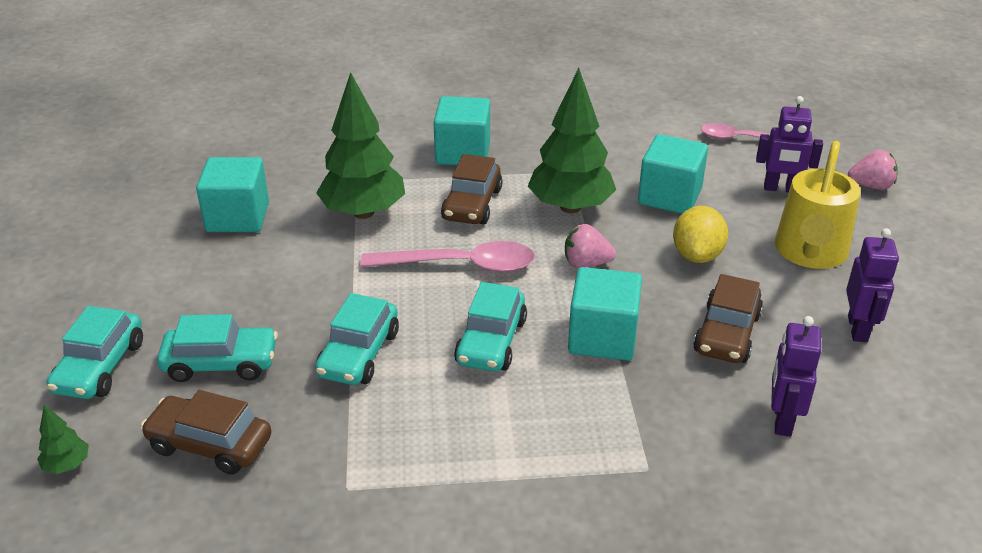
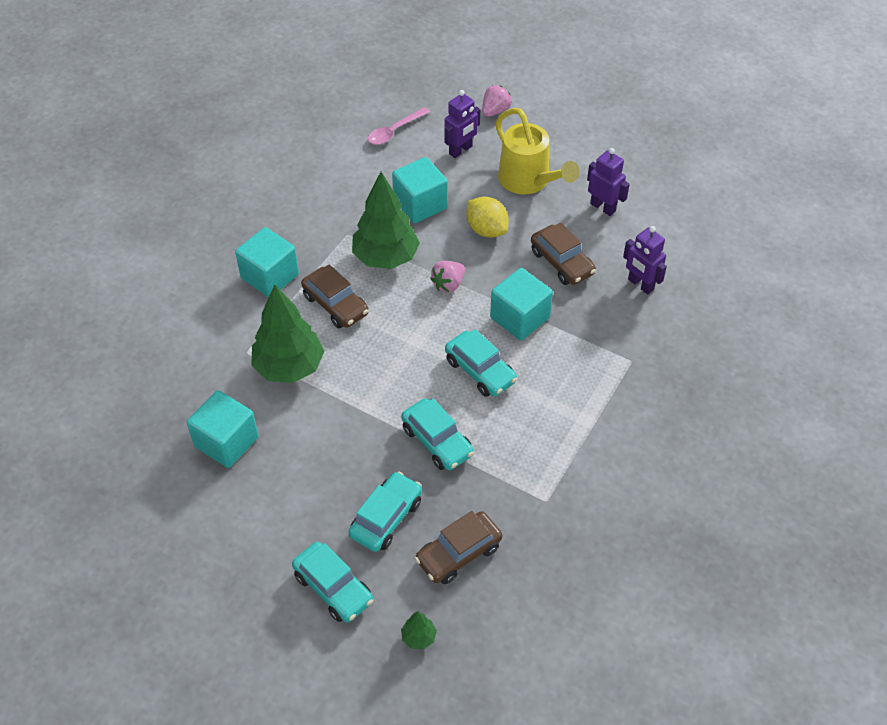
camera: 55 degrees left, 15 degrees up
(460, 265) = (395, 346): pink spoon -> none

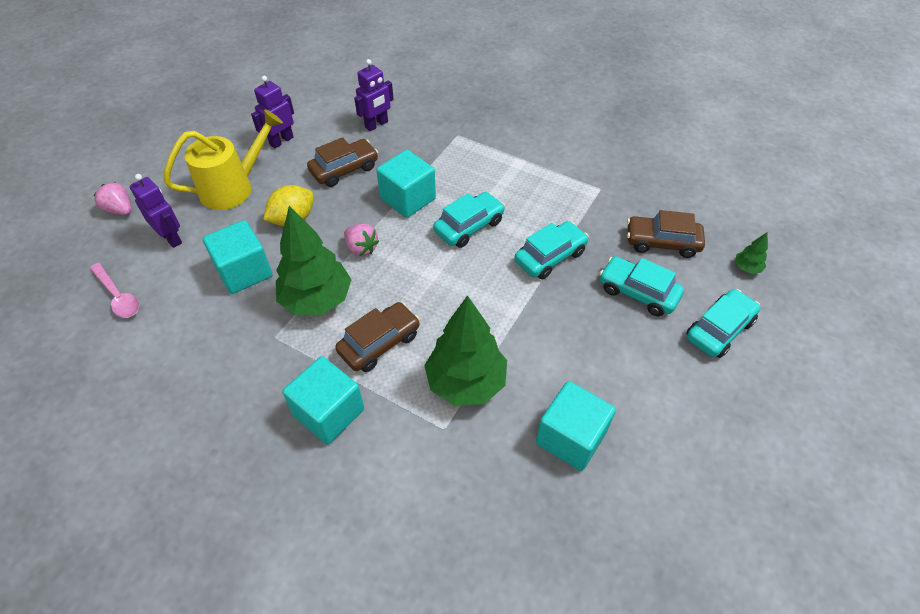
camera: 90 degrees left, 0 degrees up
(458, 553) = (662, 242): brown car -> brown car turned 135 degrees clockwise

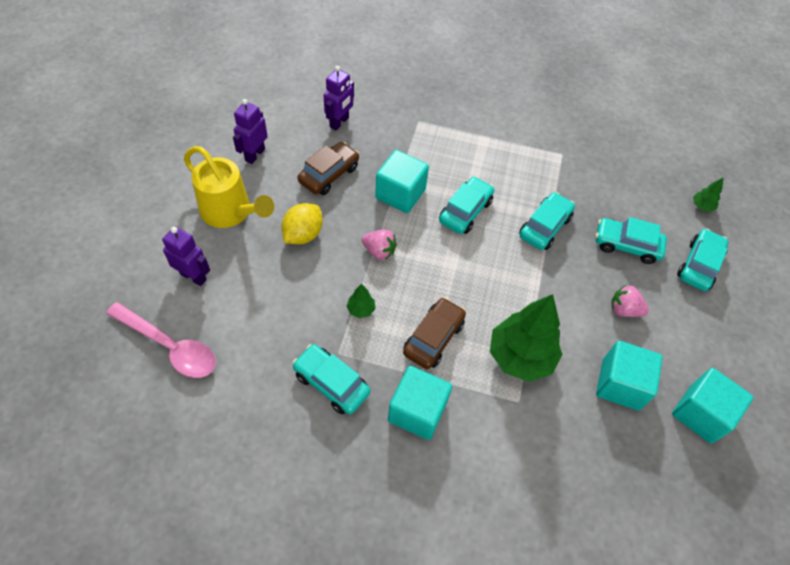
camera: 20 degrees left, 5 degrees up
(118, 296) = (169, 346): pink spoon -> pink spoon, size x1.50
(120, 210) = (126, 257): pink strawberry -> pink strawberry (624, 310)
(234, 188) = (231, 212): yellow watering can -> yellow watering can turned 90 degrees clockwise
(244, 271) = (281, 296): turquoise cube -> turquoise cube (700, 413)
(254, 364) = (331, 383): none -> turquoise car
(317, 300) = (361, 309): green tree -> green tree, size x0.42
(662, 242) = (629, 196): brown car -> none

